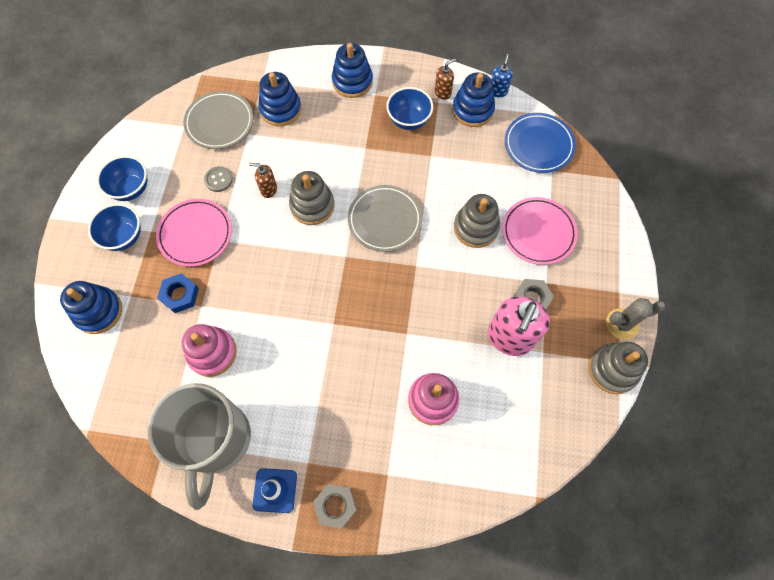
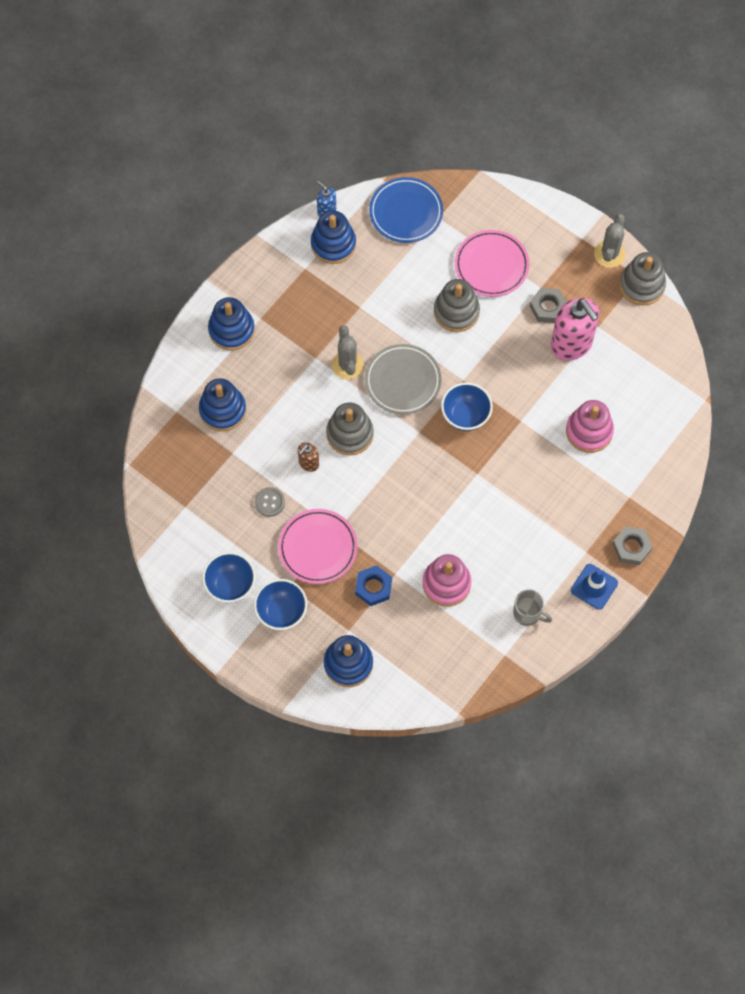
camera: 60 degrees left, 0 degrees up
(216, 441) = (527, 614): grey mug -> grey mug, size x0.41
(219, 122) = (202, 472): grey plate -> none
(373, 173) = (347, 365): none -> grey cactus
(409, 120) = (309, 304): blue bowl -> blue bowl (465, 416)
(443, 93) = (297, 258): brown soap dispenser -> none

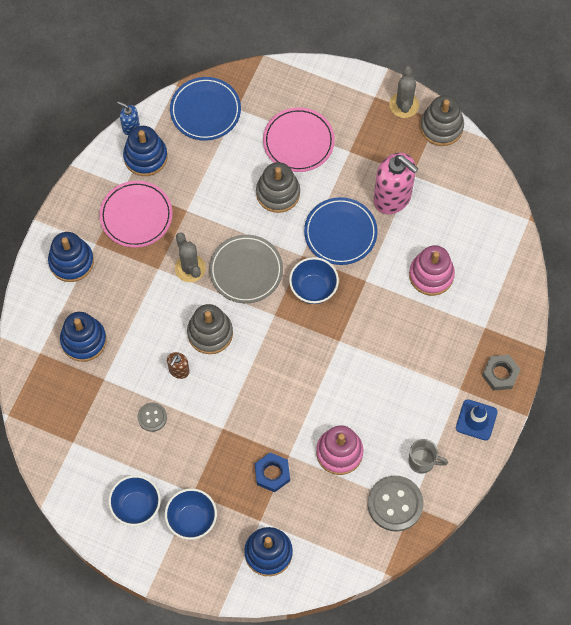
camera: 15 degrees left, 0 degrees up
(318, 548) = (209, 449): pink plate -> pink plate (136, 216)
(488, 648) = (395, 504): none -> grey button
(508, 367) = (340, 233): none -> blue plate
(548, 307) = (361, 168): grey nut -> none

